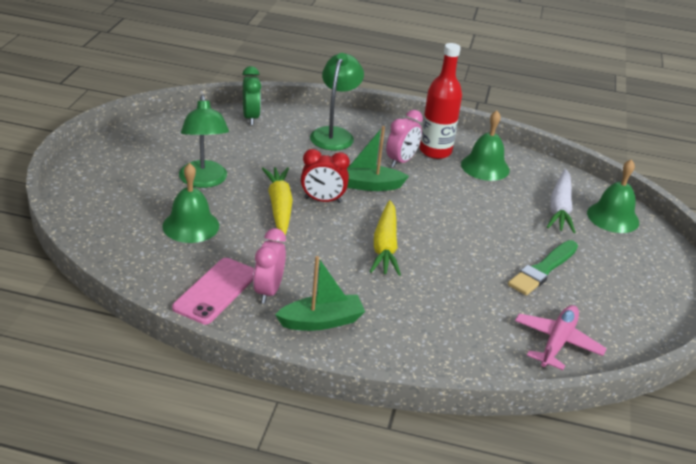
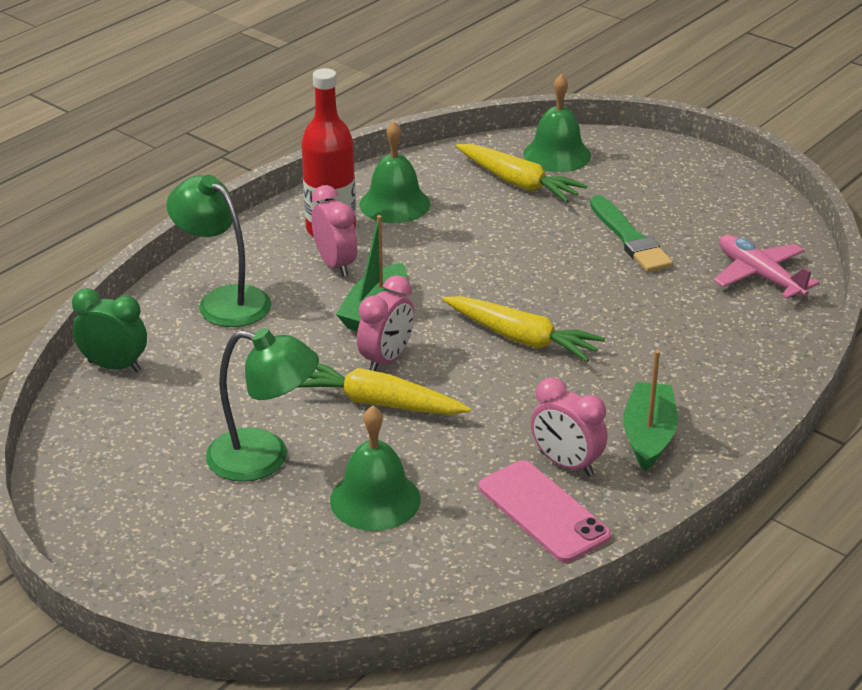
camera: 60 degrees left, 0 degrees up
(323, 200) = (386, 360): red clock -> pink clock
(560, 208) = (518, 183): white carrot -> yellow carrot

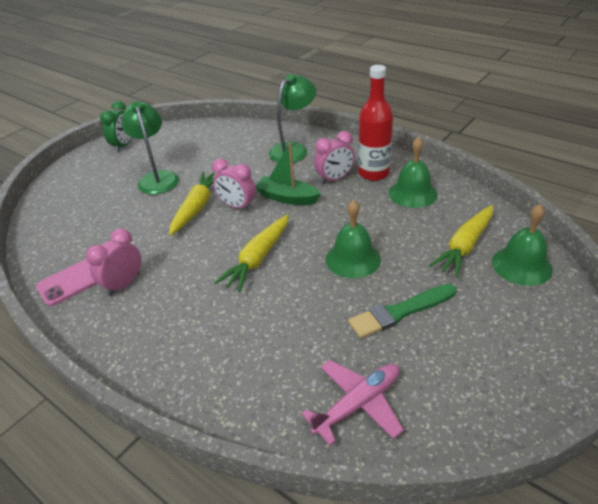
camera: 90 degrees right, 5 degrees up
(114, 366) = (236, 130): green clock -> green clock (123, 146)
(264, 459) = (157, 178): green lamp -> green lamp turned 150 degrees clockwise
(375, 499) = (115, 214): green bell -> green bell (353, 259)
(648, 436) = (142, 324): green boat -> none

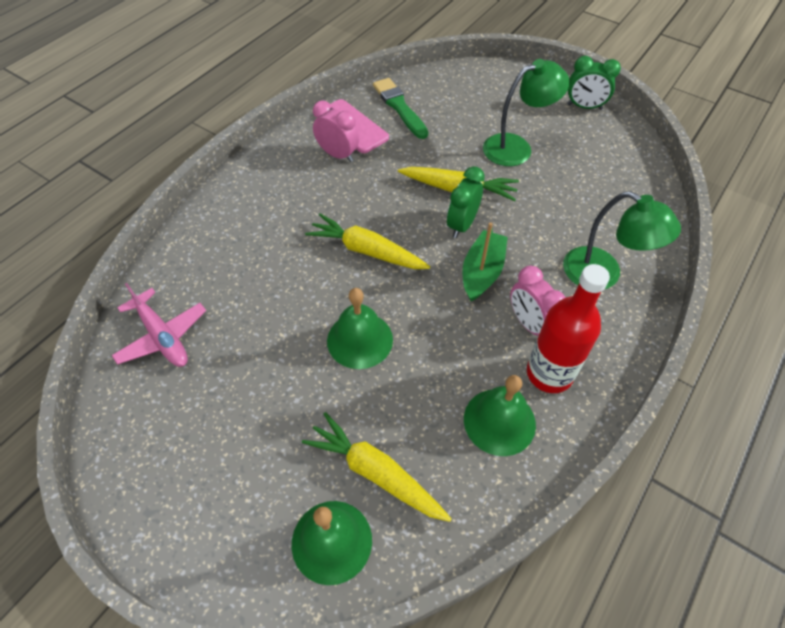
camera: 85 degrees right, 15 degrees up
(237, 206) = (462, 225): pink clock -> green clock
(400, 312) = (268, 382): green brush -> green brush (399, 107)

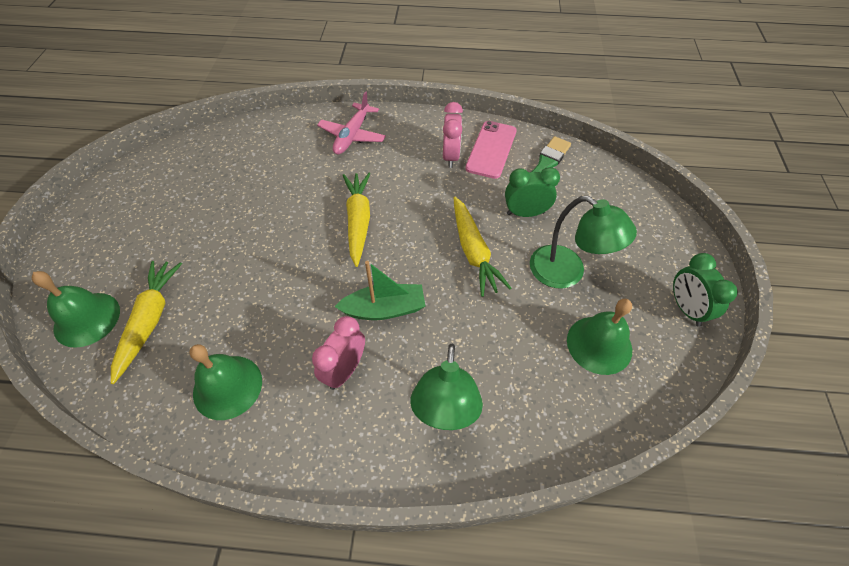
camera: 60 degrees right, 0 degrees up
(162, 336) = (217, 153): pink plane -> pink plane (352, 135)
(360, 340) = (266, 257): green bell -> green bell (599, 344)
(462, 225) = (431, 271): green clock -> green clock (525, 213)
(549, 373) = (295, 408): red bottle -> none

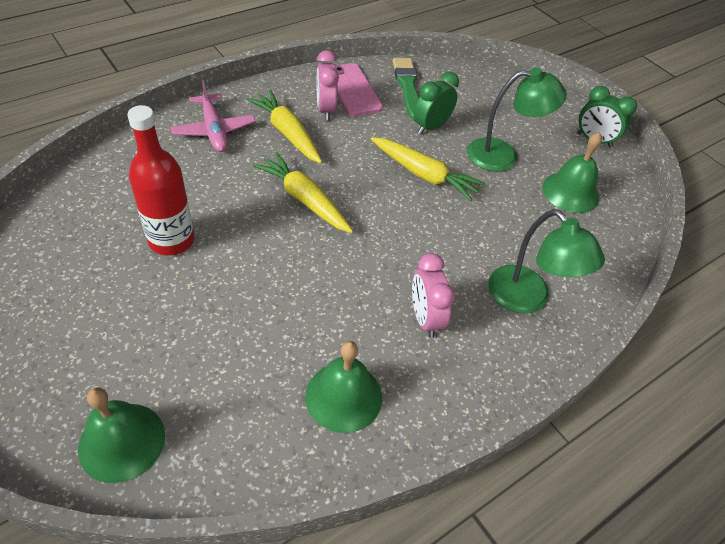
camera: 45 degrees left, 5 degrees down
(150, 320) = (198, 397): yellow carrot -> yellow carrot (287, 133)
(244, 203) = (171, 240): none -> red bottle
(384, 309) = (404, 255): green boat -> none
(451, 156) = (326, 110): pink clock -> pink clock turned 150 degrees counterclockwise

